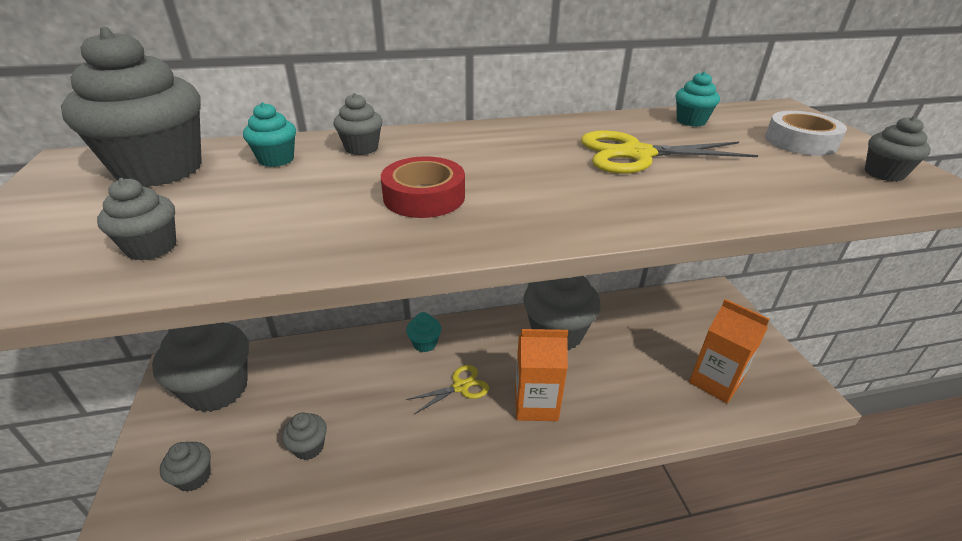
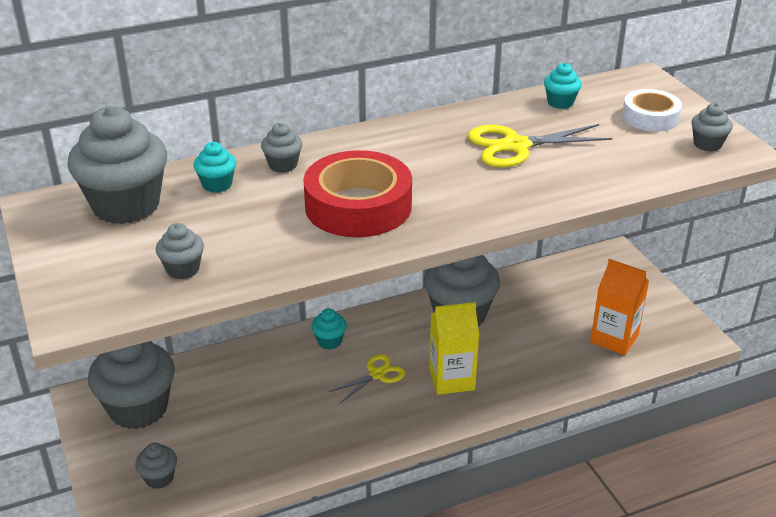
camera: 10 degrees left, 0 degrees up
(309, 447) = (253, 441): grey cupcake -> none
(424, 197) = (358, 206): red tape -> red tape, size x1.67
(536, 404) = (452, 379): orange carton -> yellow carton

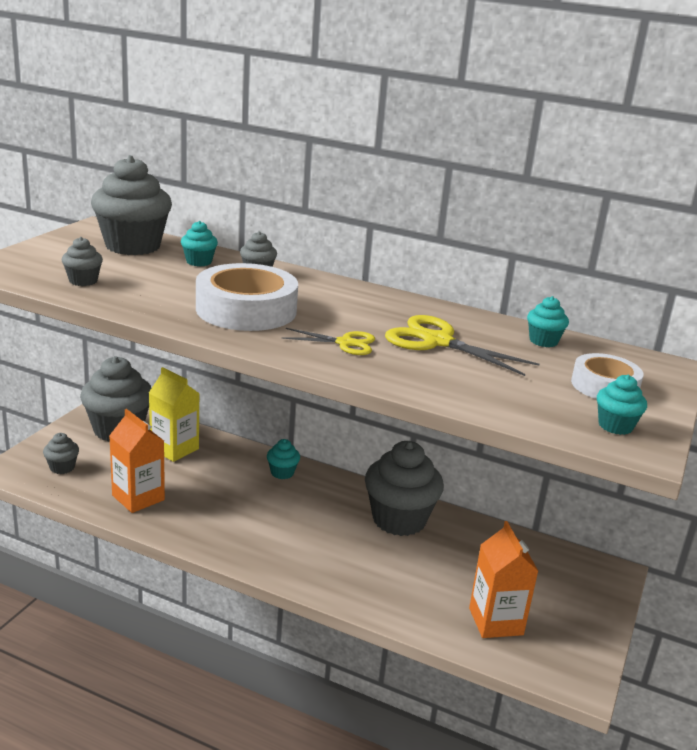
camera: 45 degrees right, 10 degrees down
(268, 448) = (138, 498): none -> orange carton
(358, 206) = (246, 310): red tape -> white tape
(377, 374) = (274, 510): yellow scissors -> yellow scissors (345, 343)
(452, 379) = (317, 549): yellow carton -> yellow carton (174, 449)
(707, 144) = (615, 426): grey cupcake -> turquoise cupcake

